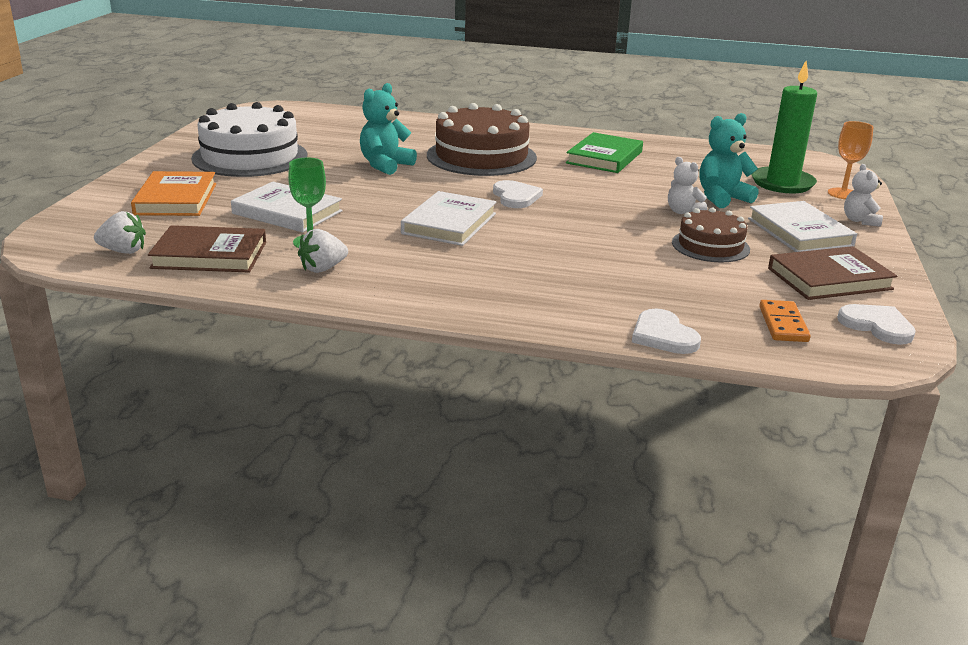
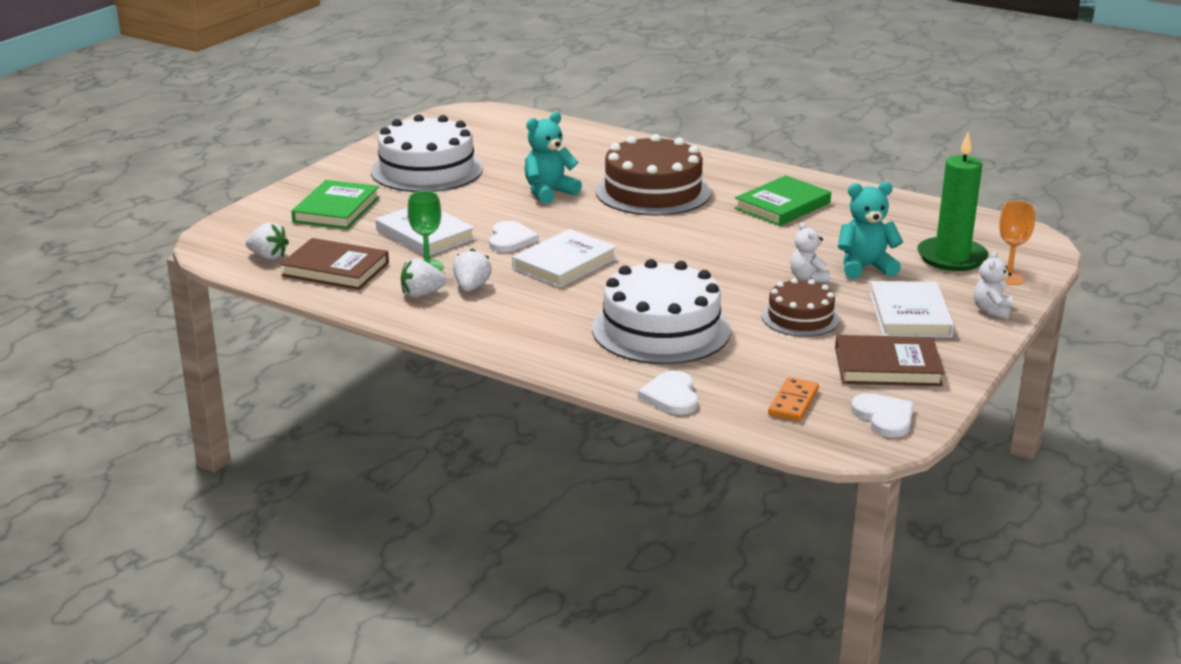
camera: 20 degrees right, 0 degrees up
(176, 199) = (336, 209): orange book -> green book
(372, 256) = (471, 287): none -> white strawberry
(516, 197) = (651, 242): white heart -> white heart (510, 239)
(594, 272) = (661, 329): none -> white cake

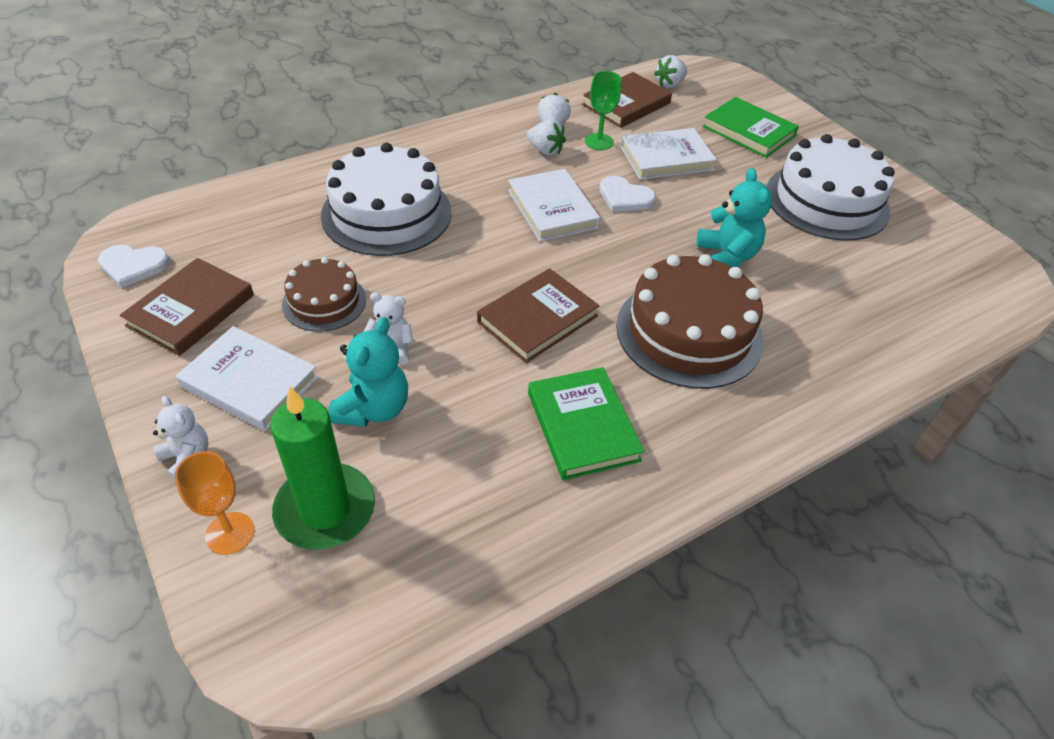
camera: 115 degrees right, 20 degrees up
(671, 396) = (288, 179): white heart -> none
(707, 239) = (537, 319): none -> brown book
(793, 402) = (210, 230): orange domino -> none

